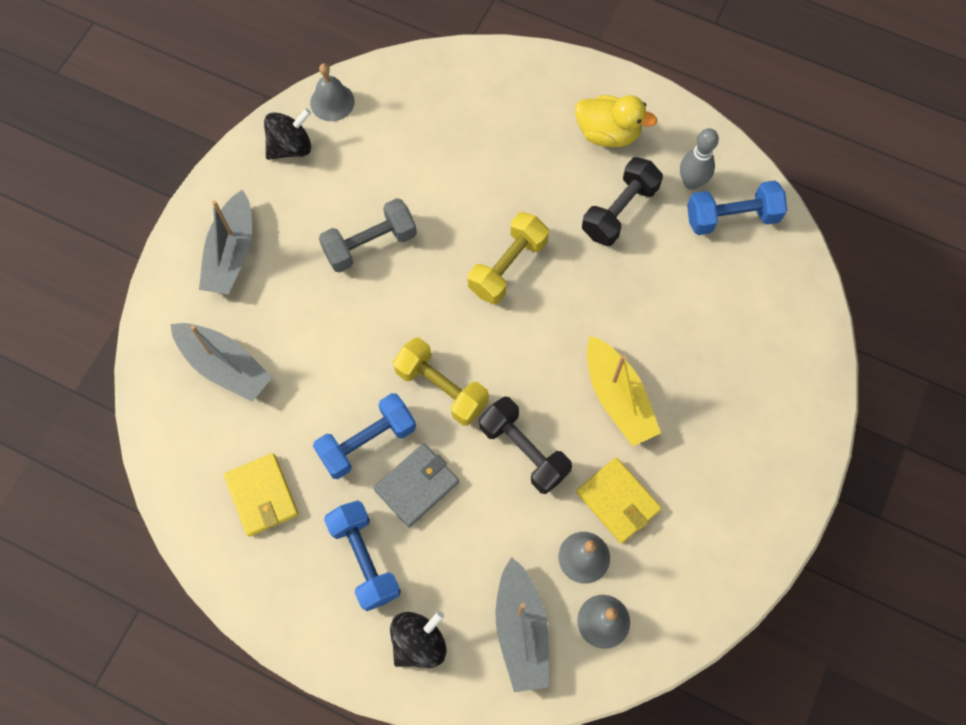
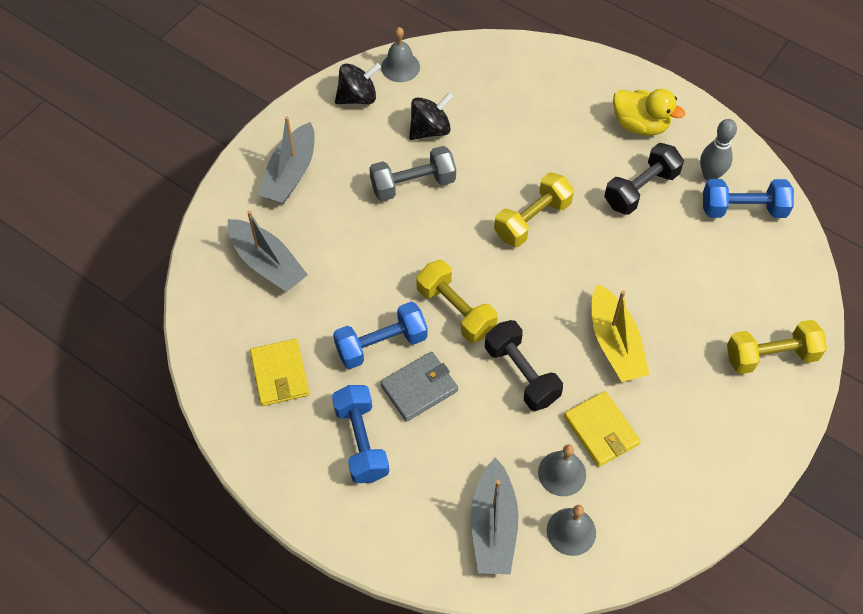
camera: 10 degrees right, 10 degrees down
(419, 642) = (398, 521): black spinning top -> black spinning top (430, 129)
(783, 385) = (770, 356): none -> yellow dumbbell

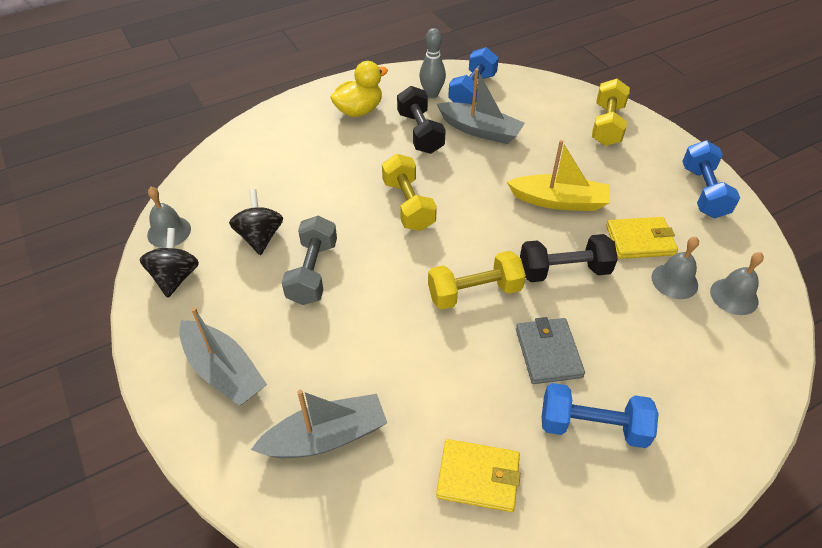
camera: 65 degrees left, 10 degrees down
(381, 344) = (484, 366): blue dumbbell -> blue dumbbell (703, 192)
(493, 526) = (717, 350): grey boat -> grey boat (480, 130)

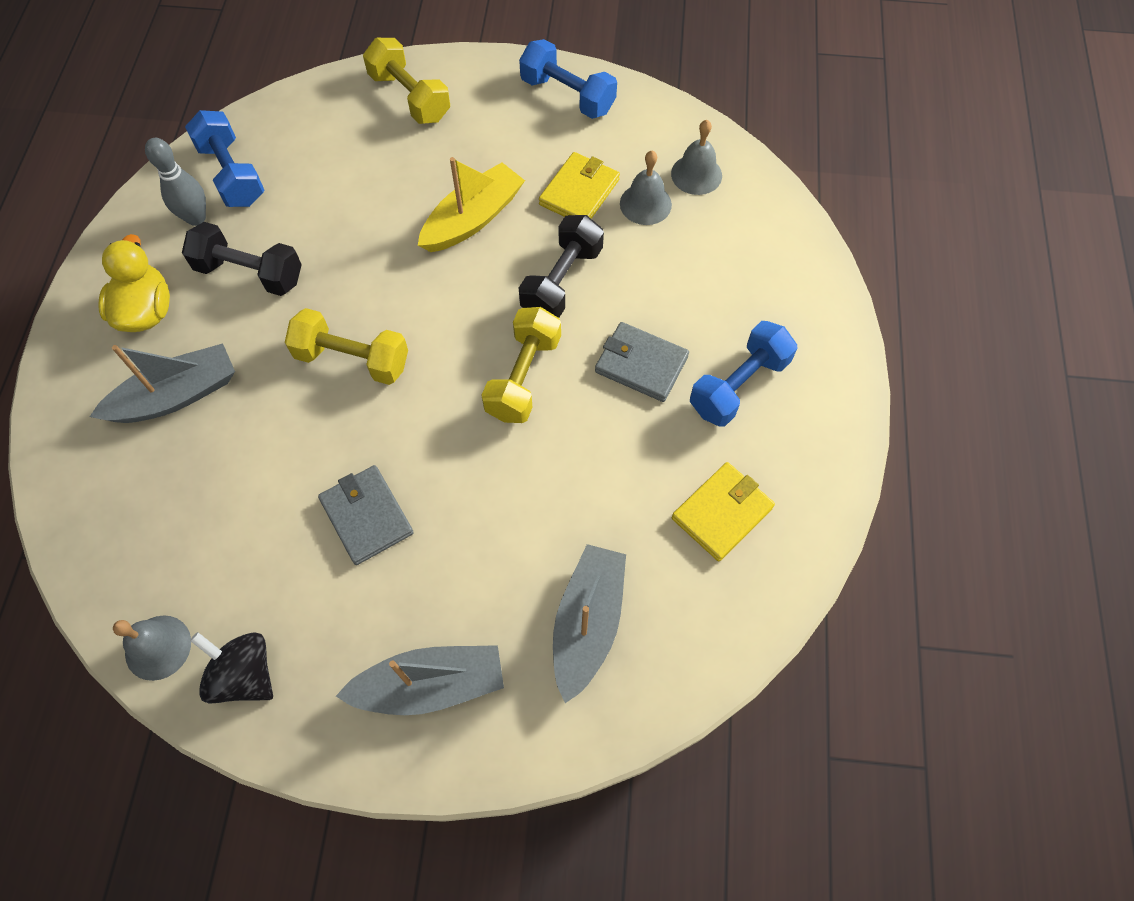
camera: 55 degrees left, 15 degrees up
(260, 237) = (262, 543): black spinning top -> none
(312, 272) = (366, 516): grey dumbbell -> grey wallet
(480, 130) = (305, 213): grey boat -> grey boat (176, 395)

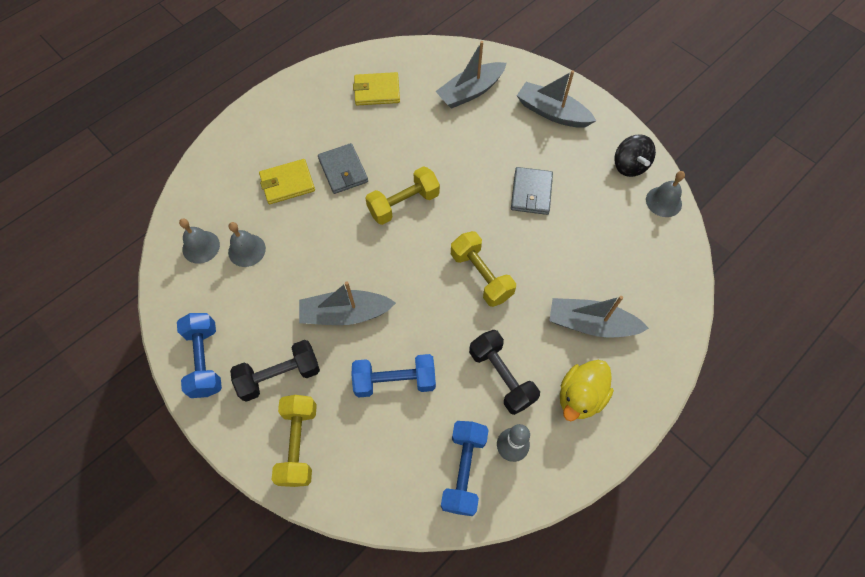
camera: 140 degrees left, 0 degrees up
(473, 219) = (345, 314): yellow boat -> grey boat
(561, 281) = (336, 239): black dumbbell -> black dumbbell (279, 376)
(579, 192) = (272, 285): yellow wallet -> yellow wallet (287, 183)
(739, 385) = (311, 131): blue dumbbell -> blue dumbbell (395, 381)

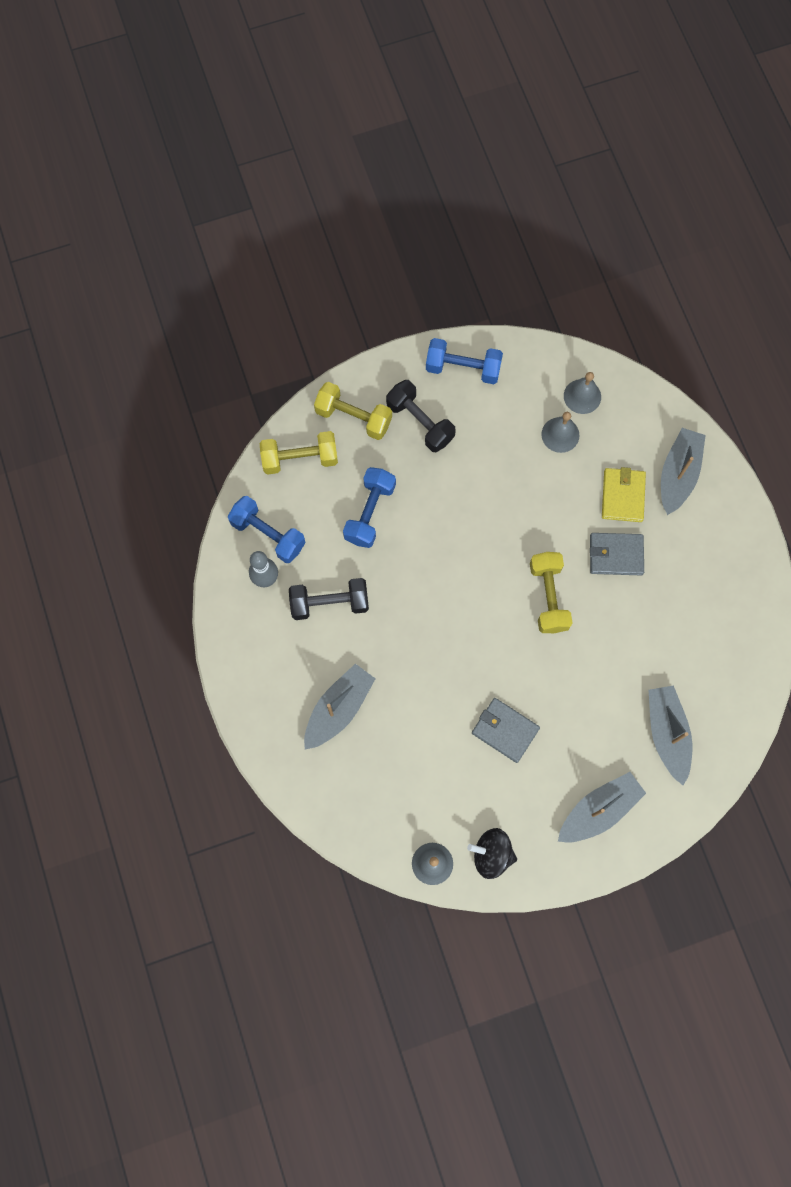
camera: 115 degrees right, 10 degrees up
(279, 376) = (420, 422): black dumbbell -> black dumbbell turned 45 degrees counterclockwise
(345, 314) = (453, 496): grey boat -> grey boat (678, 474)
(377, 91) = (710, 631): yellow wallet -> none
(481, 276) = (434, 633): yellow dumbbell -> yellow dumbbell (300, 459)
(580, 396) = (279, 661): yellow duck -> none

